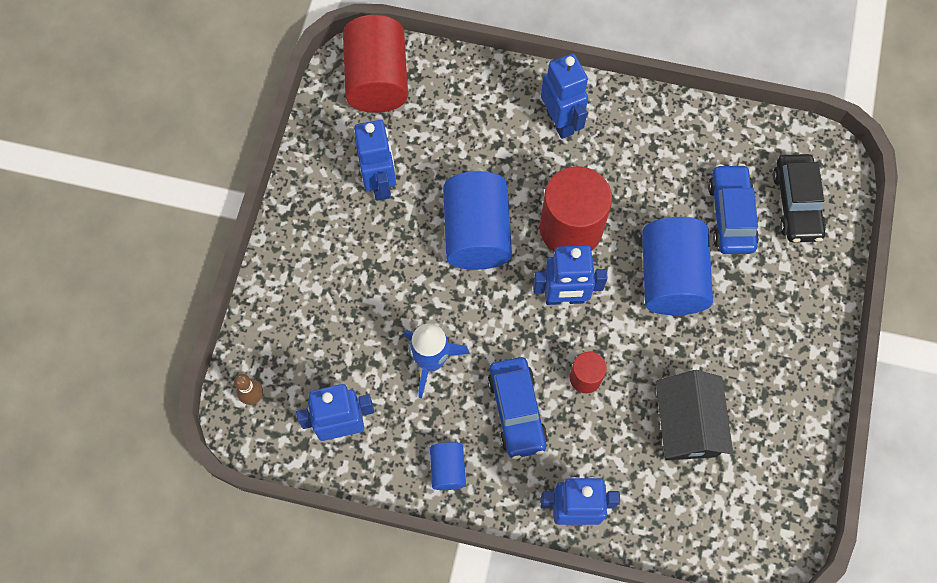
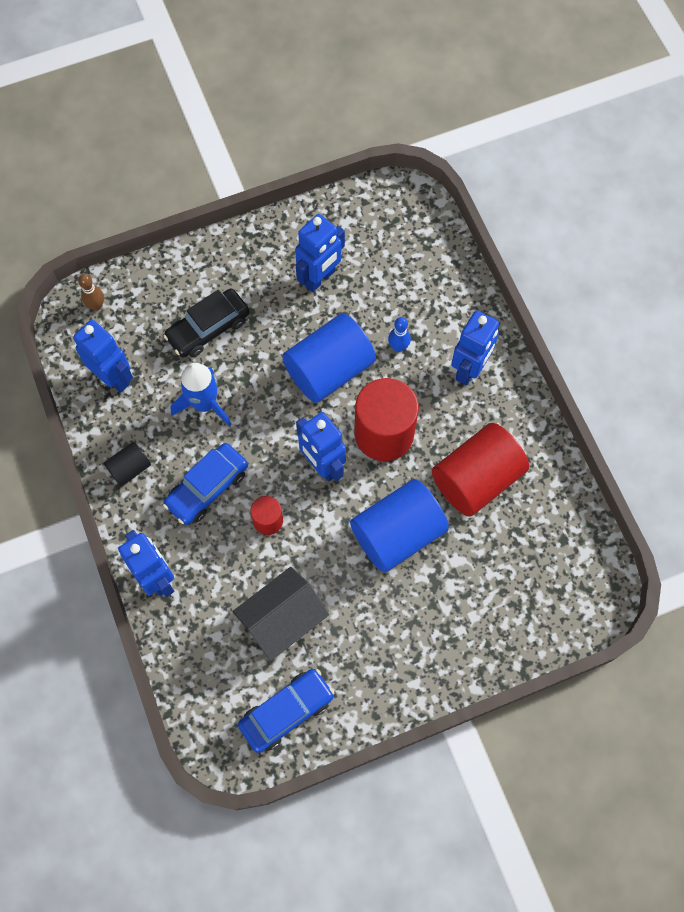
camera: 55 degrees right, 0 degrees up
(377, 80) = (402, 221): red cylinder -> red cylinder (476, 479)
(448, 469) = (130, 468): blue cylinder -> black cylinder
(497, 163) = (398, 347): none -> blue bowling pin
(731, 215) = (487, 547): blue car -> blue car (286, 712)
(796, 204) = (537, 592): black car -> black car (208, 328)

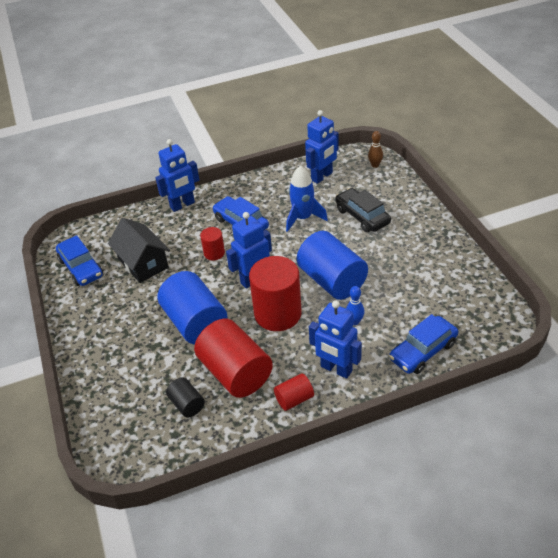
camera: 95 degrees right, 25 degrees down
(130, 468) = (257, 188): black cylinder -> black cylinder (187, 404)
(320, 278) = (412, 272): blue robot -> none
(443, 280) = (423, 351): none -> blue car
(512, 413) = (294, 399): none -> red cylinder

